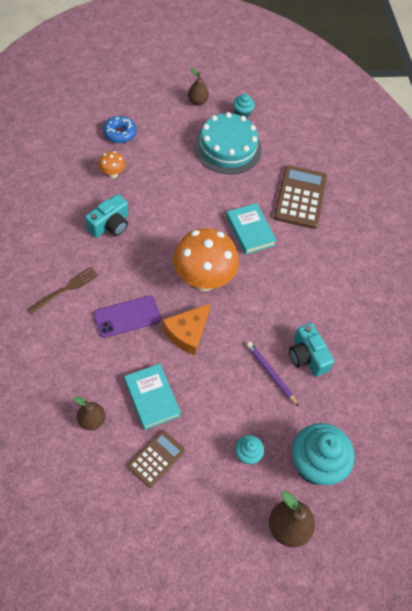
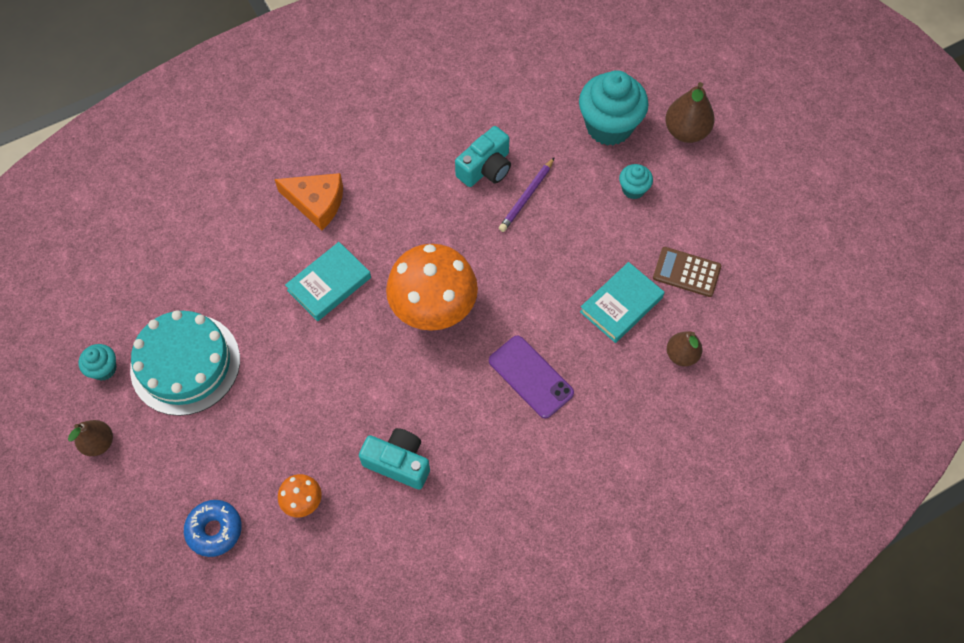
camera: 105 degrees left, 5 degrees up
(65, 289) = (528, 469): brown fork -> none
(187, 332) = (518, 300): orange cheese -> orange cheese (316, 203)
(300, 197) = (243, 242): brown calculator -> none

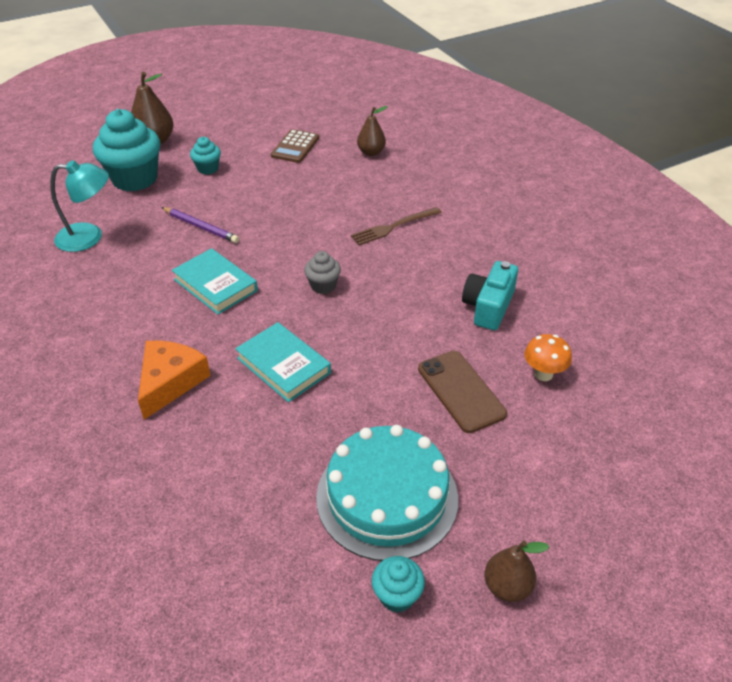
camera: 90 degrees left, 20 degrees down
(214, 530) = (592, 447): blue donut -> none
(288, 427) = (461, 391): none -> brown phone
(434, 311) = (323, 286): orange mushroom -> grey cupcake
(485, 168) = (159, 252): turquoise camera -> none
(508, 108) = (89, 237): none -> turquoise lamp
(530, 377) = (393, 227): purple phone -> brown fork
(621, 305) = (323, 178): turquoise book -> turquoise book (215, 285)

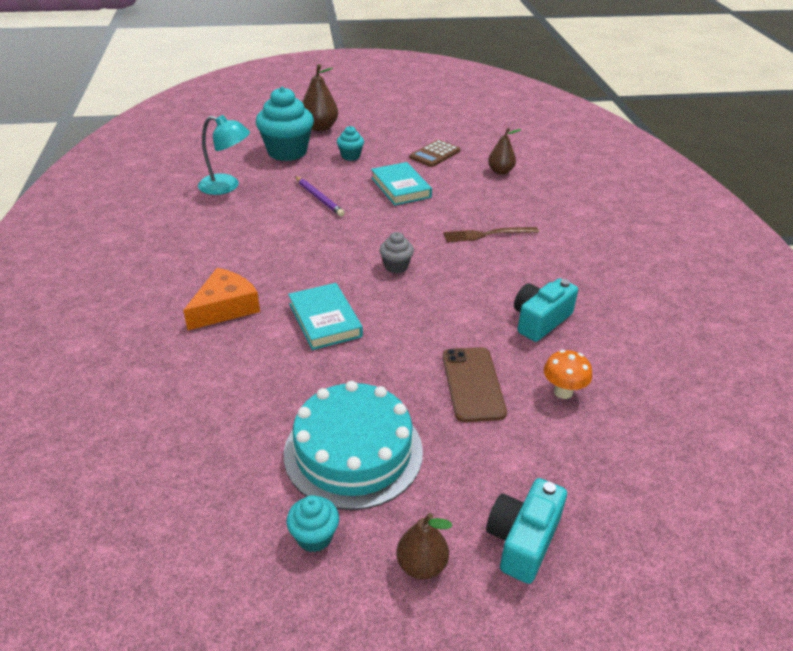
camera: 20 degrees right, 5 degrees down
(215, 285) = (305, 244): turquoise book -> turquoise book (400, 187)
(580, 530) = (523, 540): none -> turquoise camera

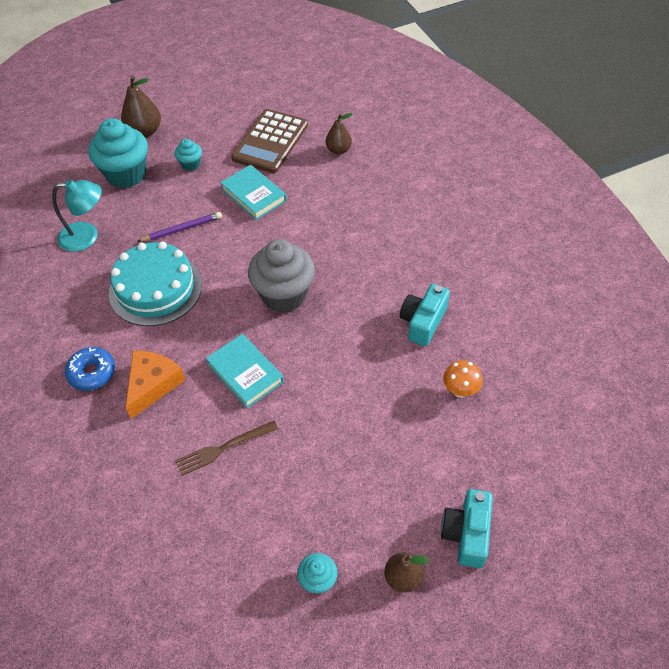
camera: 15 degrees left, 15 degrees up
(171, 285) = (92, 373): none -> blue donut
(319, 198) = (182, 229): purple pencil -> purple pencil turned 60 degrees counterclockwise
(353, 451) = (318, 497): turquoise cake -> turquoise cake (155, 288)
(396, 266) = (284, 295): grey cupcake -> grey cupcake, size x2.08
(434, 154) = (270, 142): brown calculator -> brown calculator, size x1.68
(473, 384) = (389, 404): brown phone -> none
(487, 234) = (350, 234): brown fork -> brown fork (223, 448)

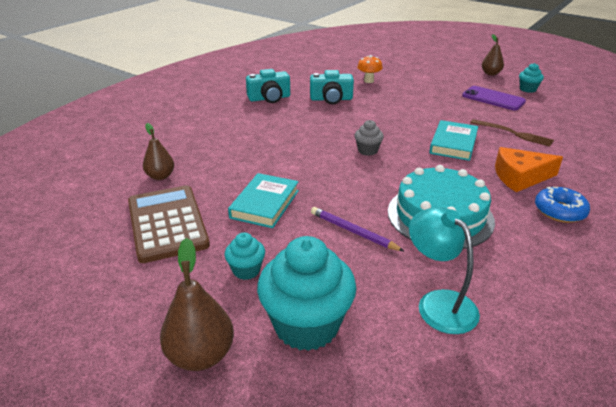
camera: 120 degrees left, 20 degrees down
(270, 142) = (167, 223): brown calculator -> brown calculator turned 105 degrees counterclockwise
(284, 295) = (367, 150): grey cupcake -> grey cupcake, size x0.48
(318, 503) = (493, 98): none -> purple phone
(467, 534) = (447, 66): turquoise camera -> turquoise camera (269, 98)

